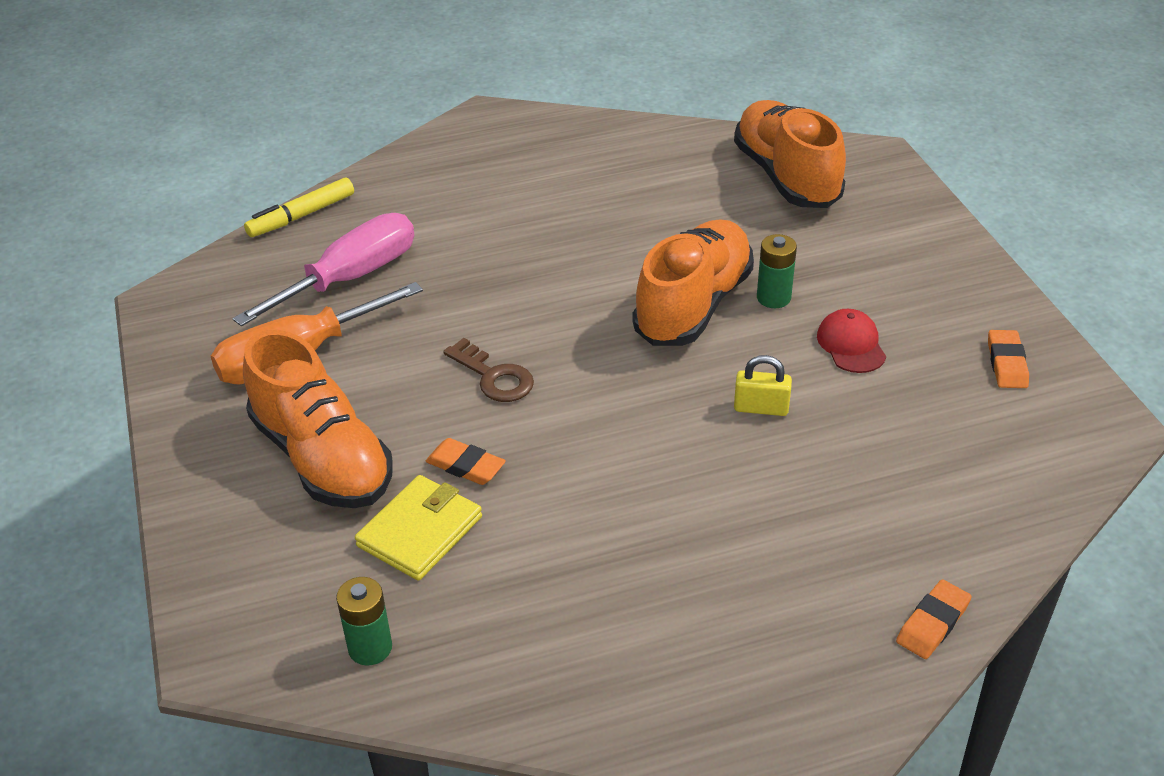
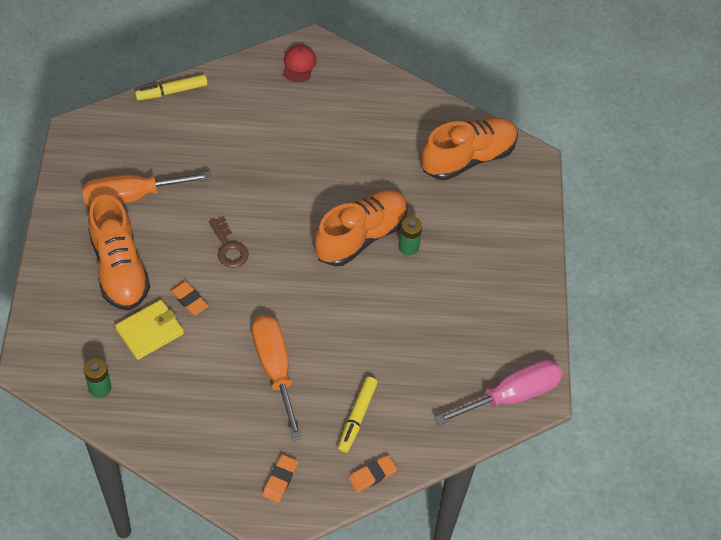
camera: 15 degrees right, 15 degrees up
(350, 278) = (181, 149): pink screwdriver -> pink screwdriver (512, 395)
(667, 519) = (275, 369): none -> orange screwdriver
(761, 408) = (360, 318): yellow padlock -> none
(786, 176) = (468, 158): orange shoe -> orange shoe turned 60 degrees clockwise
(848, 544) = (357, 417): none -> yellow marker
(851, 345) = (433, 295): red cap -> red cap (299, 65)
(1007, 363) = (511, 338): orange eraser -> orange eraser (280, 480)

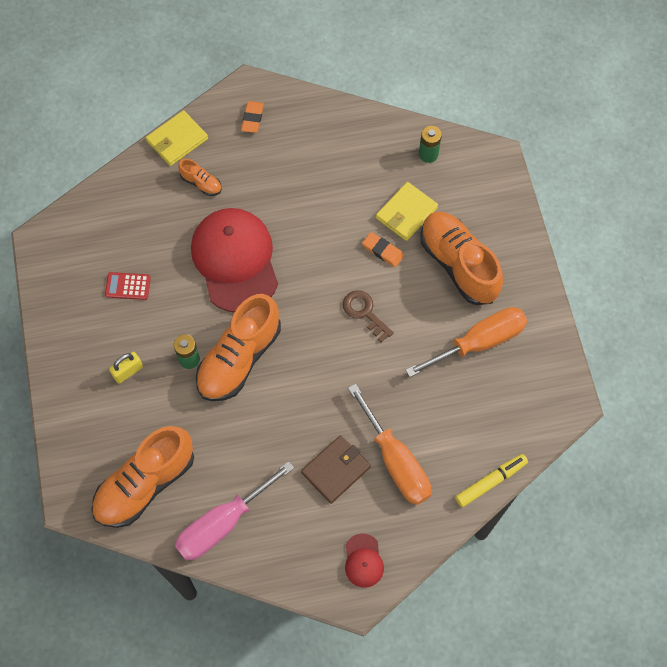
camera: 170 degrees right, 10 degrees up
(275, 369) = (284, 207): orange screwdriver -> orange screwdriver (396, 461)
(300, 130) = (335, 470): none -> brown wallet
(341, 326) = (235, 261): none -> red cap
(357, 417) = (201, 183): yellow marker -> orange shoe
(372, 475) = (177, 140): orange eraser -> yellow wallet
(456, 328) = (128, 286): none -> red calculator
(468, 250) = (128, 371): none -> yellow padlock
(512, 395) = (66, 235): pink screwdriver -> pink screwdriver (223, 523)

